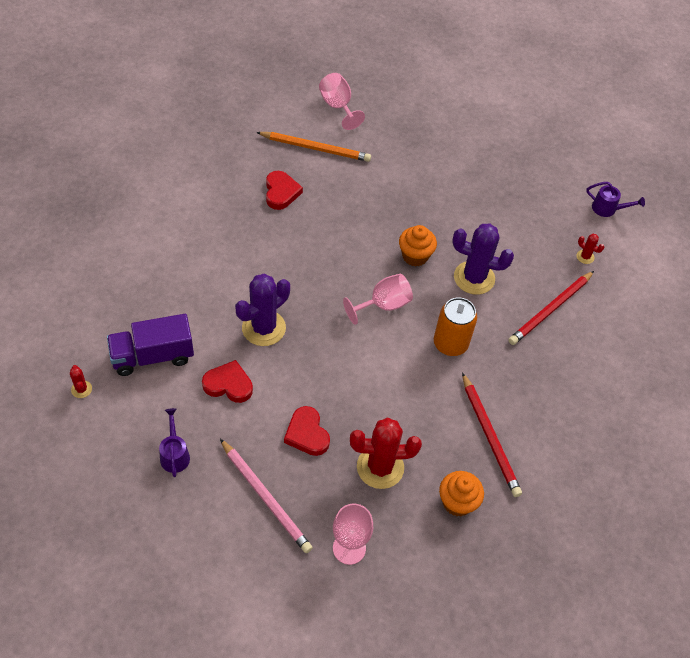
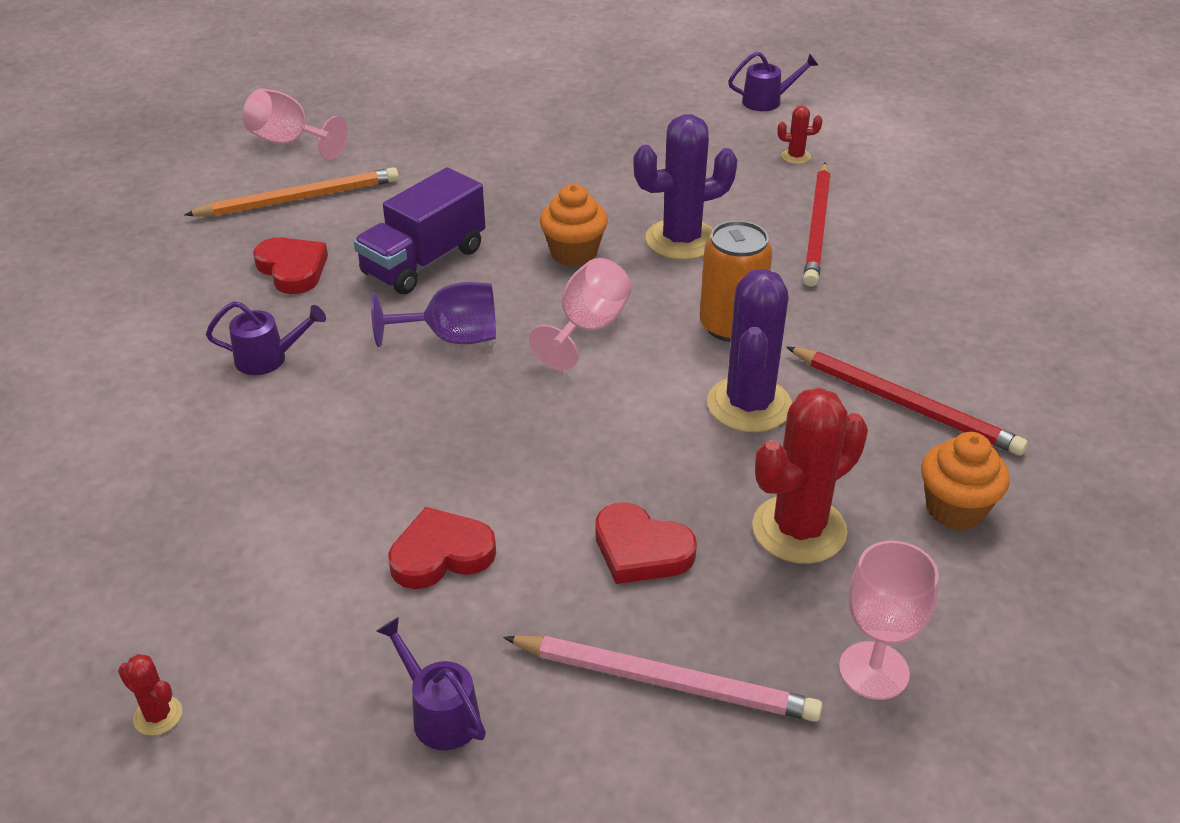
camera: 30 degrees left, 15 degrees down
(153, 356) = (261, 586): purple truck -> purple truck (424, 261)
(235, 240) = (269, 359): none -> purple watering can
(263, 328) = (427, 447): purple cactus -> purple cactus (749, 405)
(319, 274) = (452, 338): none -> purple goblet

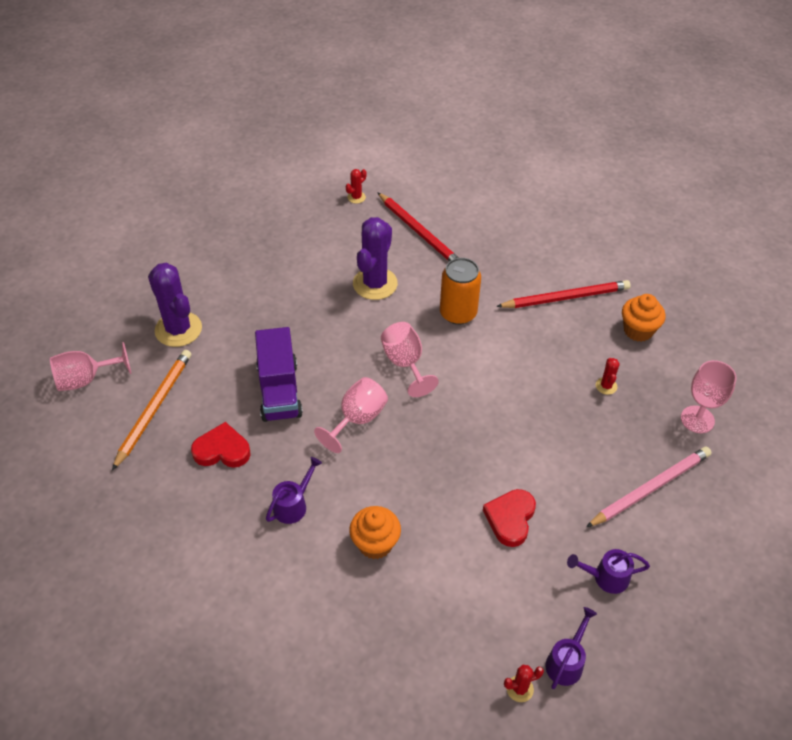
camera: 50 degrees left, 10 degrees up
(452, 338) = (357, 419): purple goblet -> pink goblet
(574, 253) = (340, 329): orange cupcake -> orange cupcake (375, 544)
(641, 550) = (571, 446): red heart -> none
(749, 405) = (517, 346): purple cactus -> purple cactus (178, 329)
(768, 101) = (297, 171): purple watering can -> purple watering can (567, 661)
(799, 529) = (606, 386): red cactus -> red cactus, size x0.44

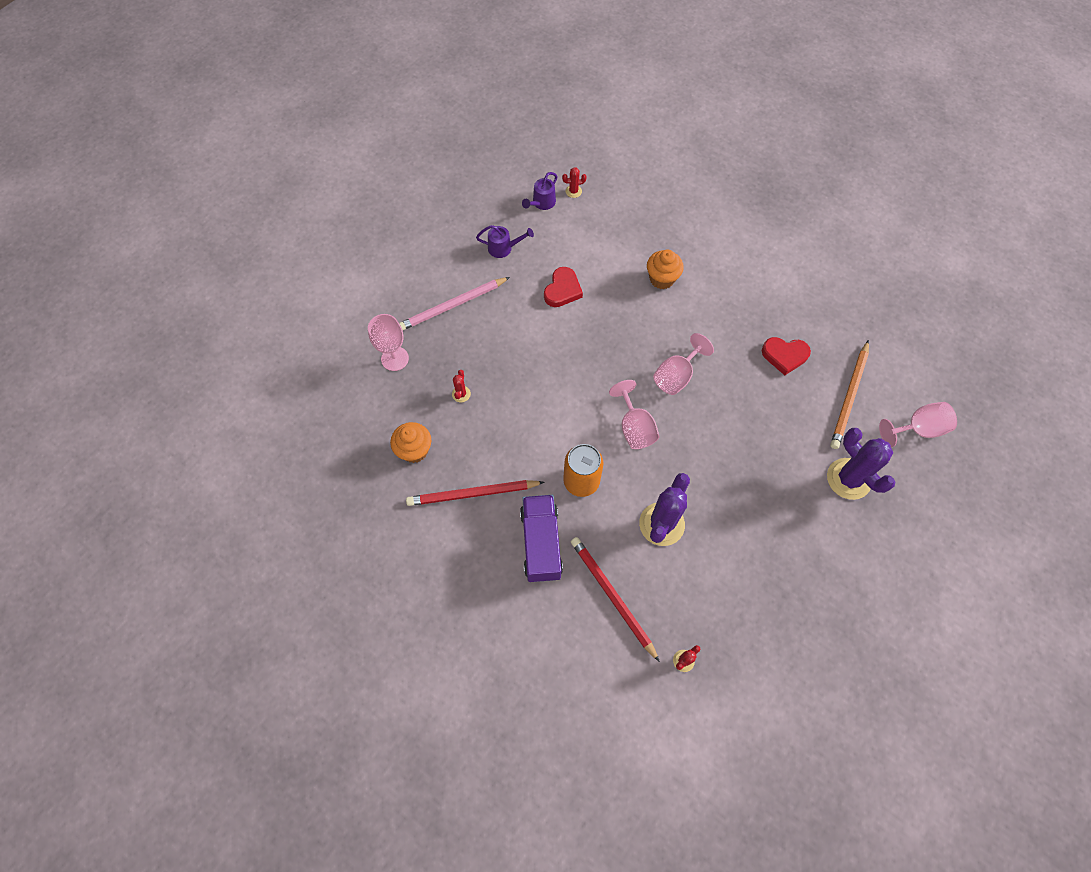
camera: 175 degrees left, 15 degrees up
(279, 391) = (745, 407): purple truck -> purple truck (541, 543)
(294, 504) = (723, 309): purple watering can -> none

